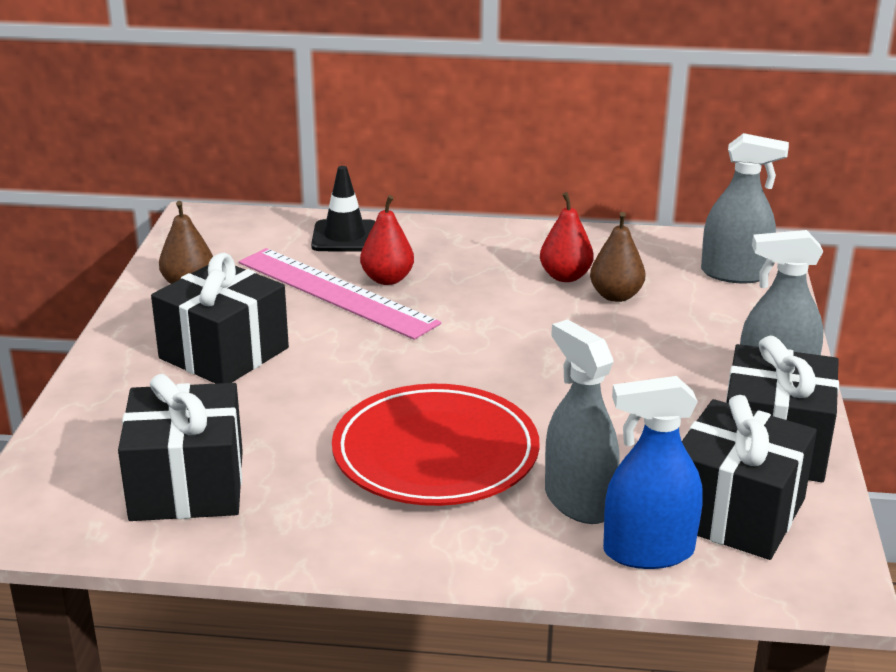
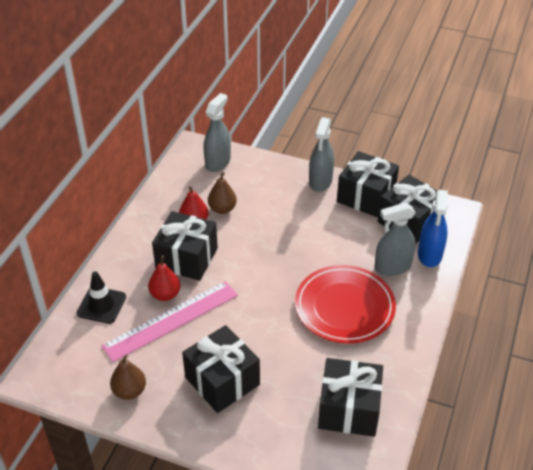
camera: 75 degrees left, 15 degrees up
(476, 283) = (186, 258): none -> black gift

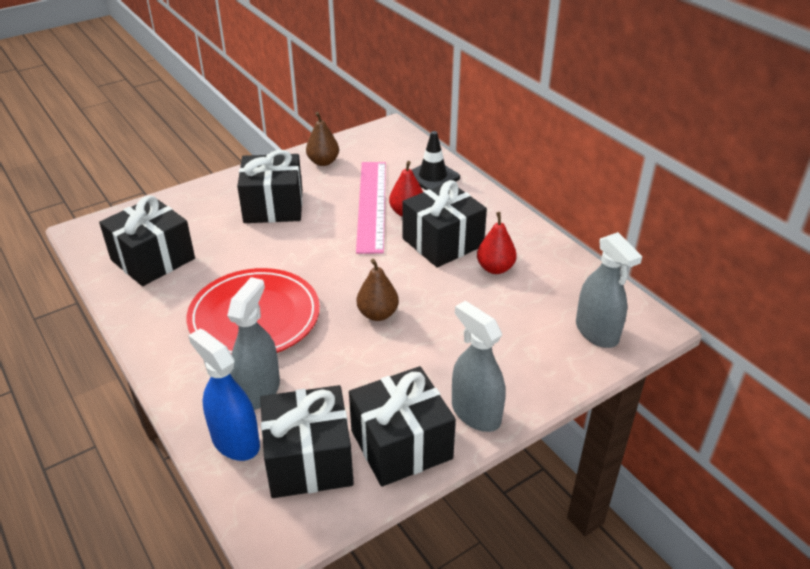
camera: 125 degrees right, 5 degrees down
(222, 209) = (499, 298): brown pear -> brown pear (377, 314)

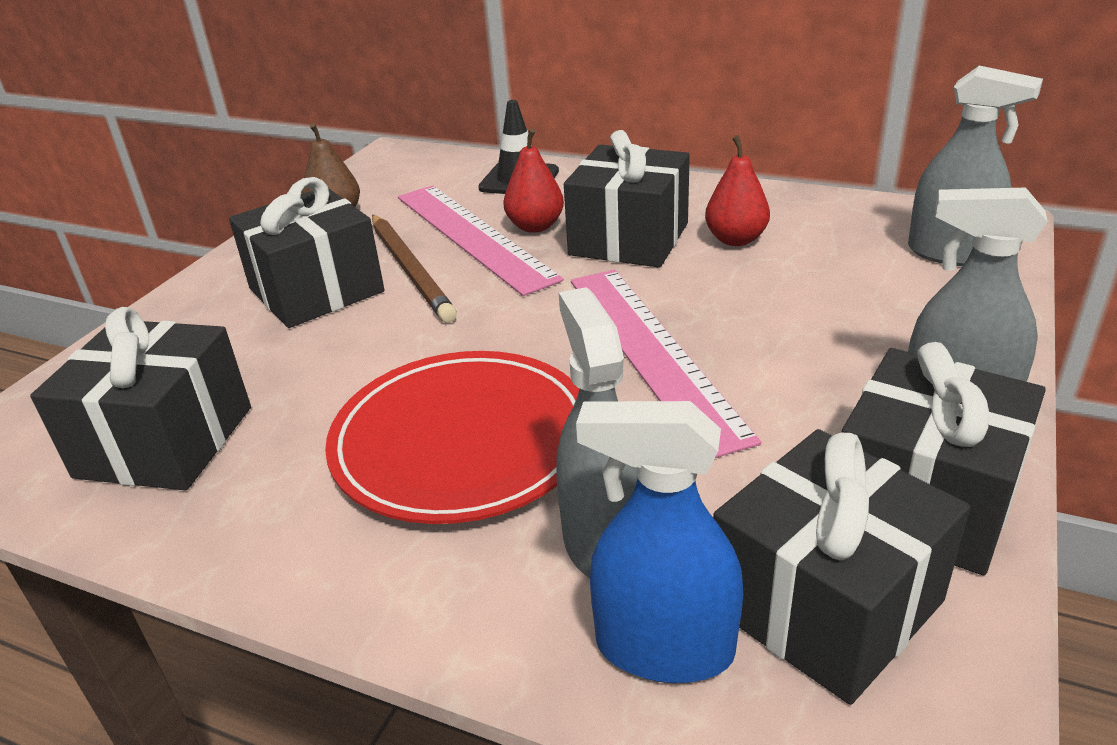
camera: 30 degrees left, 5 degrees down
(323, 213) = (410, 270): none -> brown pencil
(377, 314) = (653, 352): brown pear -> pink ruler

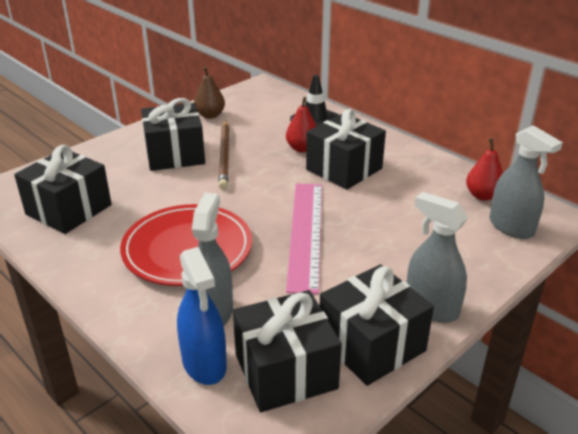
camera: 20 degrees right, 0 degrees up
(473, 236) = (268, 145): pink ruler -> none
(664, 648) = (204, 363): blue spray bottle -> blue spray bottle turned 150 degrees counterclockwise
(735, 239) = (399, 185): red pear -> red pear (482, 195)

